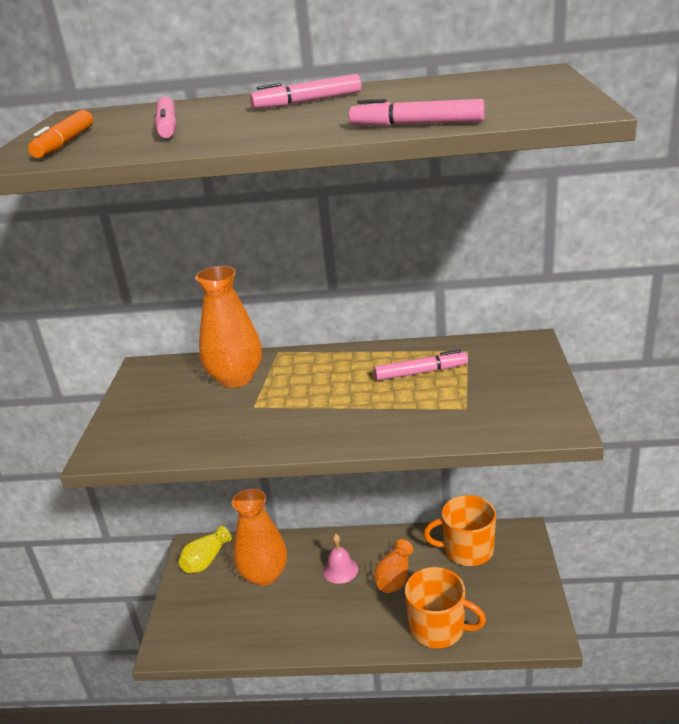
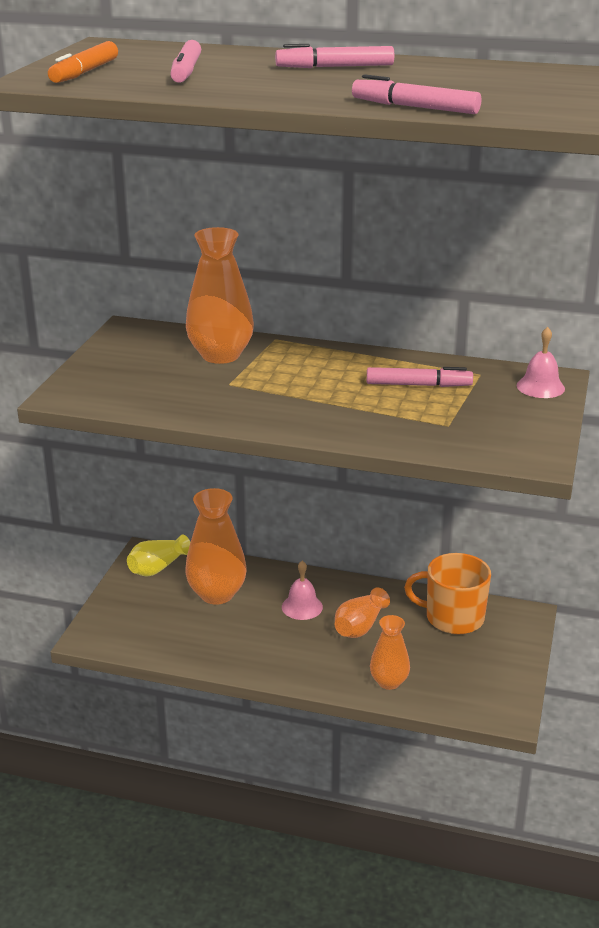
camera: 10 degrees right, 0 degrees up
(438, 628) = (389, 682): orange mug -> orange vase
(523, 353) = (540, 387): none -> pink bell

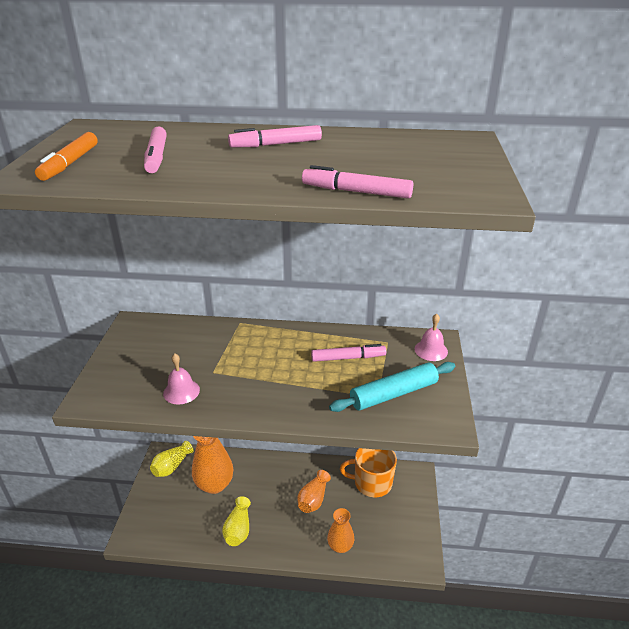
camera: 10 degrees left, 5 degrees up
(220, 355) = (203, 343): orange vase -> none
(243, 647) = (238, 529): none -> yellow vase
(302, 607) = (273, 487): pink bell -> pink bell (181, 391)
(471, 424) = (393, 394): none -> turquoise rolling pin

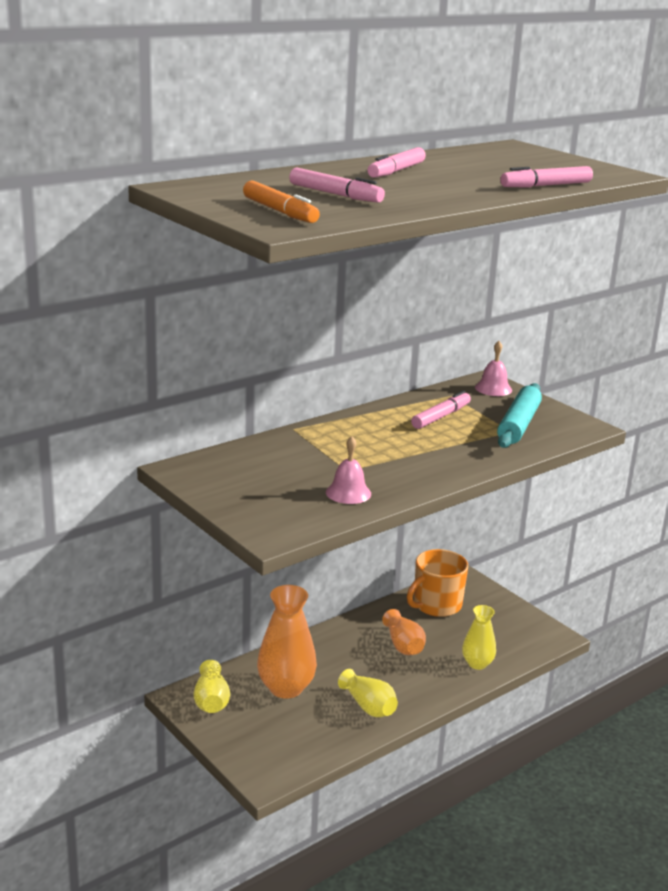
camera: 45 degrees left, 10 degrees down
(340, 546) = (477, 664): orange vase -> yellow vase

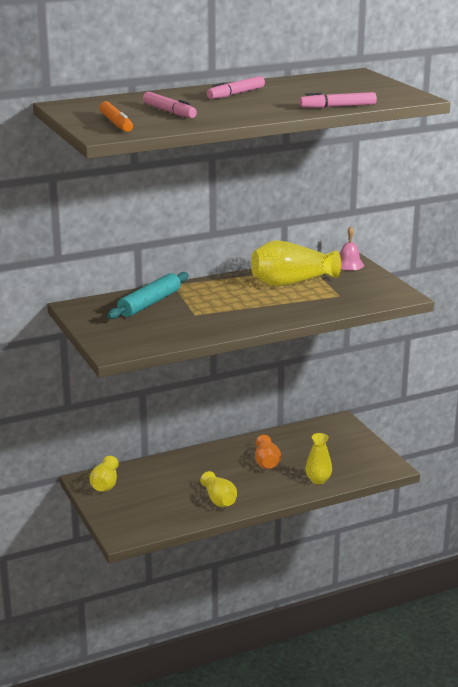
camera: 15 degrees right, 0 degrees up
(286, 688) = (163, 482): orange vase -> none
(348, 493) = (185, 329): pink bell -> none
(436, 605) = (307, 437): orange mug -> none
(441, 417) = (291, 282): pink marker -> yellow vase
(518, 425) = (349, 291): turquoise rolling pin -> turquoise rolling pin (149, 303)

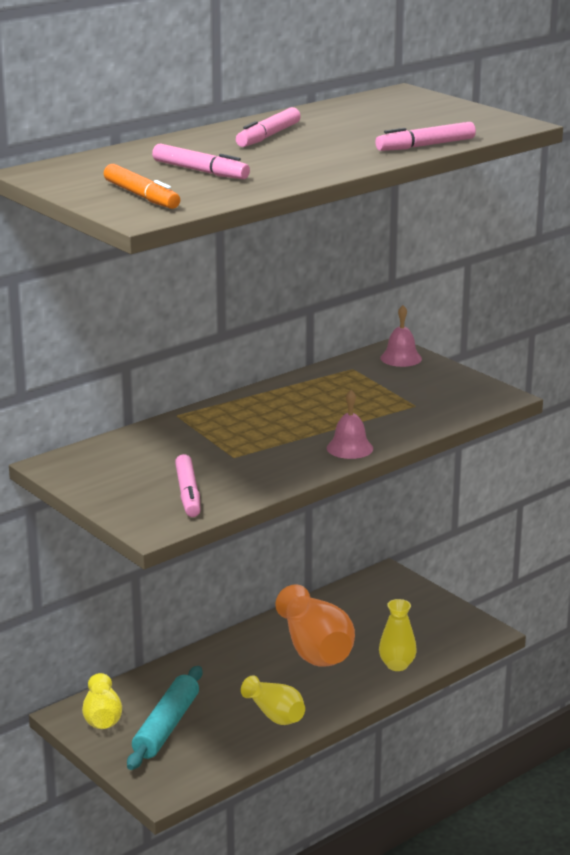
camera: 15 degrees left, 0 degrees up
(149, 303) = (160, 447): turquoise rolling pin -> turquoise rolling pin (166, 727)
(150, 333) = (188, 493): none -> pink marker
(266, 462) = (315, 649): orange vase -> orange vase, size x1.67
(276, 317) = (349, 448): none -> pink bell
(291, 282) = (339, 393): yellow vase -> none

